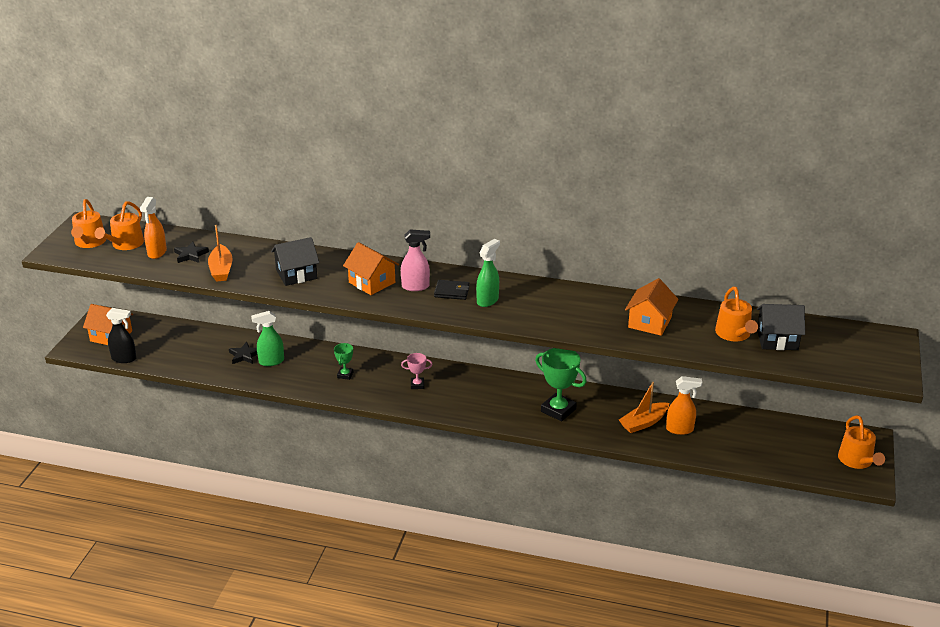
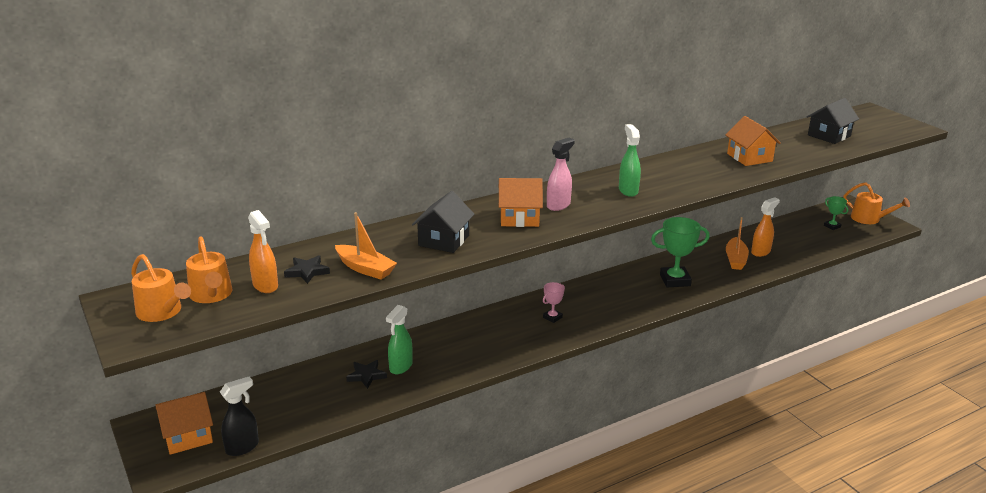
camera: 45 degrees left, 5 degrees down
(345, 375) = (484, 341): green trophy -> green trophy (832, 226)
(452, 292) = (591, 197): black wallet -> none
(734, 334) = (804, 143): orange watering can -> none

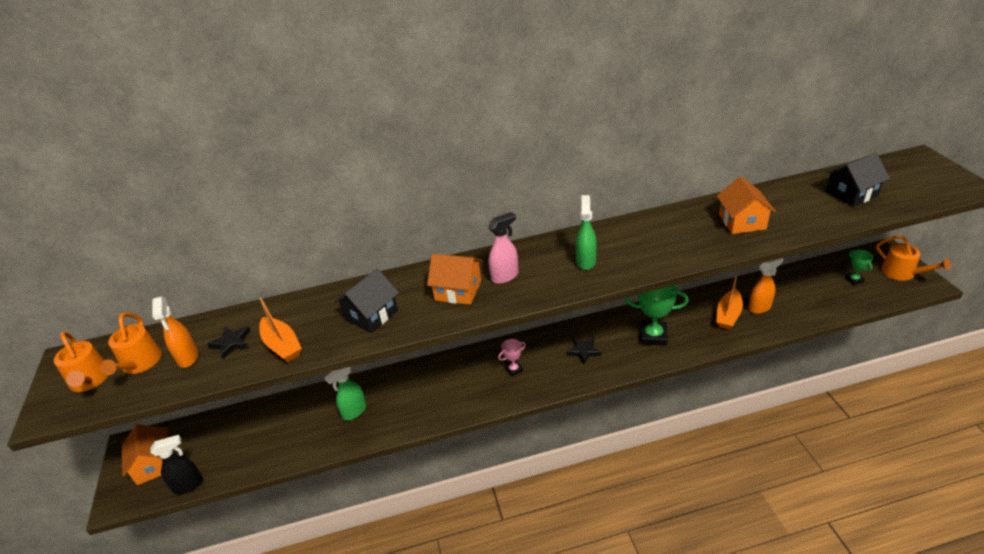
camera: 20 degrees right, 10 degrees up
(188, 436) = (154, 464): orange house -> orange house turned 75 degrees clockwise
(366, 376) = (321, 418): black star -> black star (583, 351)

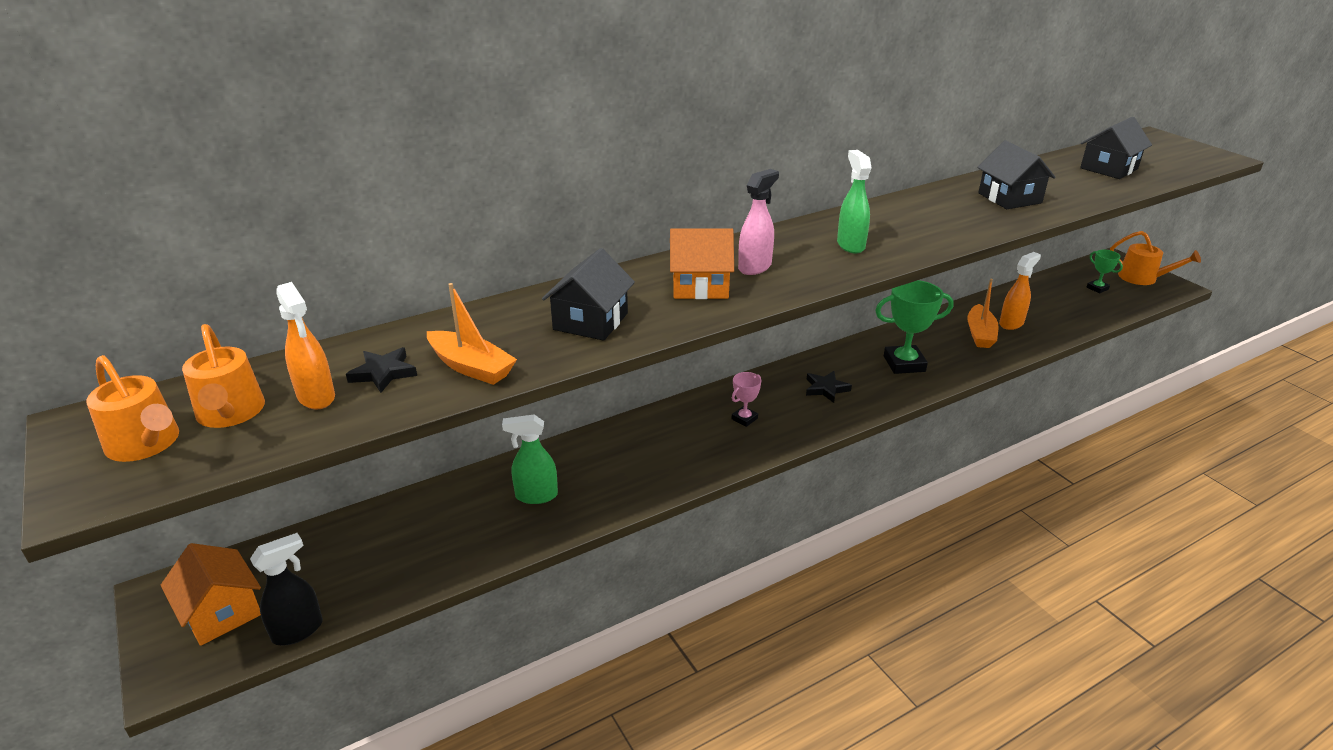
camera: 20 degrees left, 5 degrees down
(354, 411) = (536, 495): green spray bottle -> green spray bottle turned 60 degrees clockwise
(742, 222) = (1009, 198): orange house -> black house

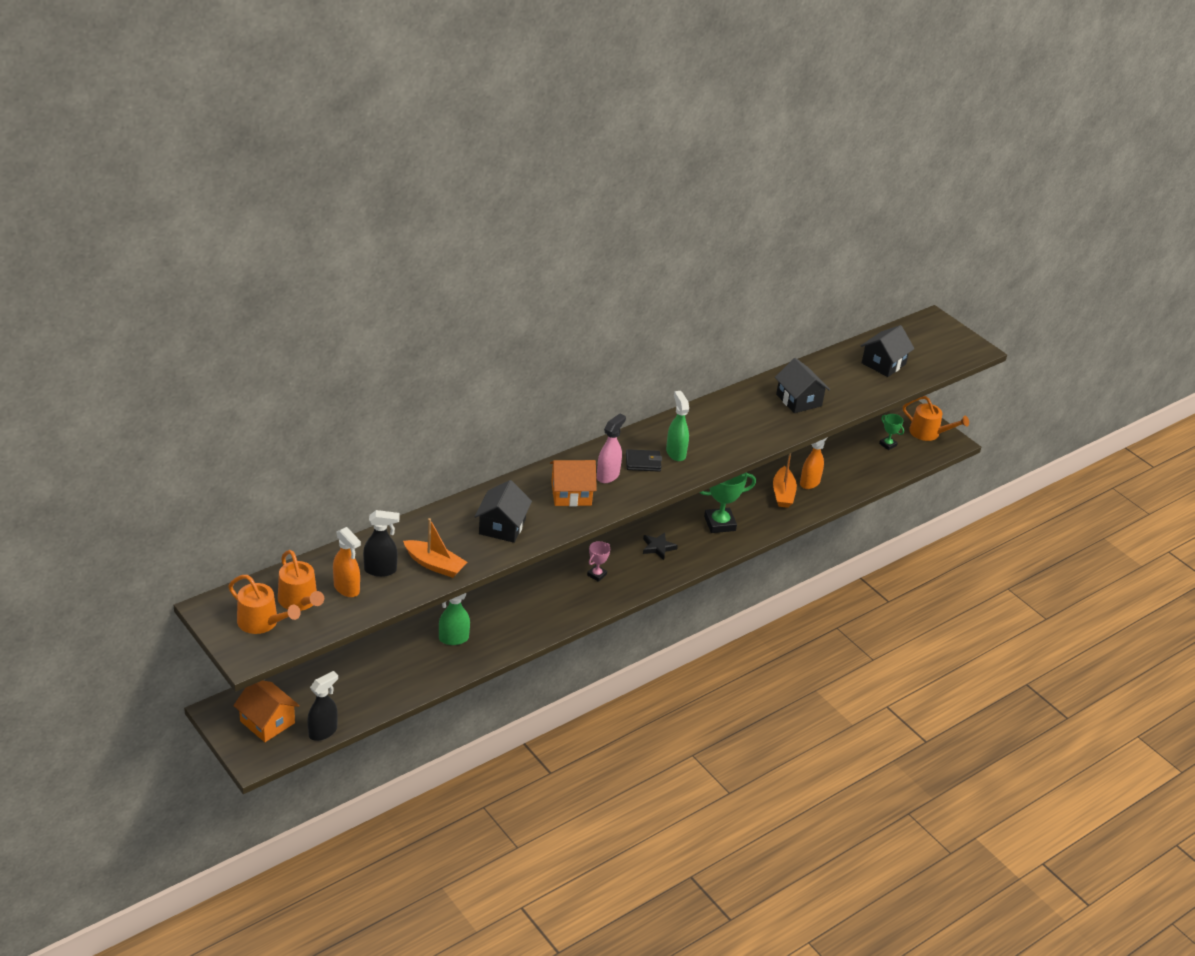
camera: 10 degrees left, 5 degrees up
(383, 373) = (380, 570): black star -> black spray bottle
(805, 254) = (643, 462): none -> black wallet

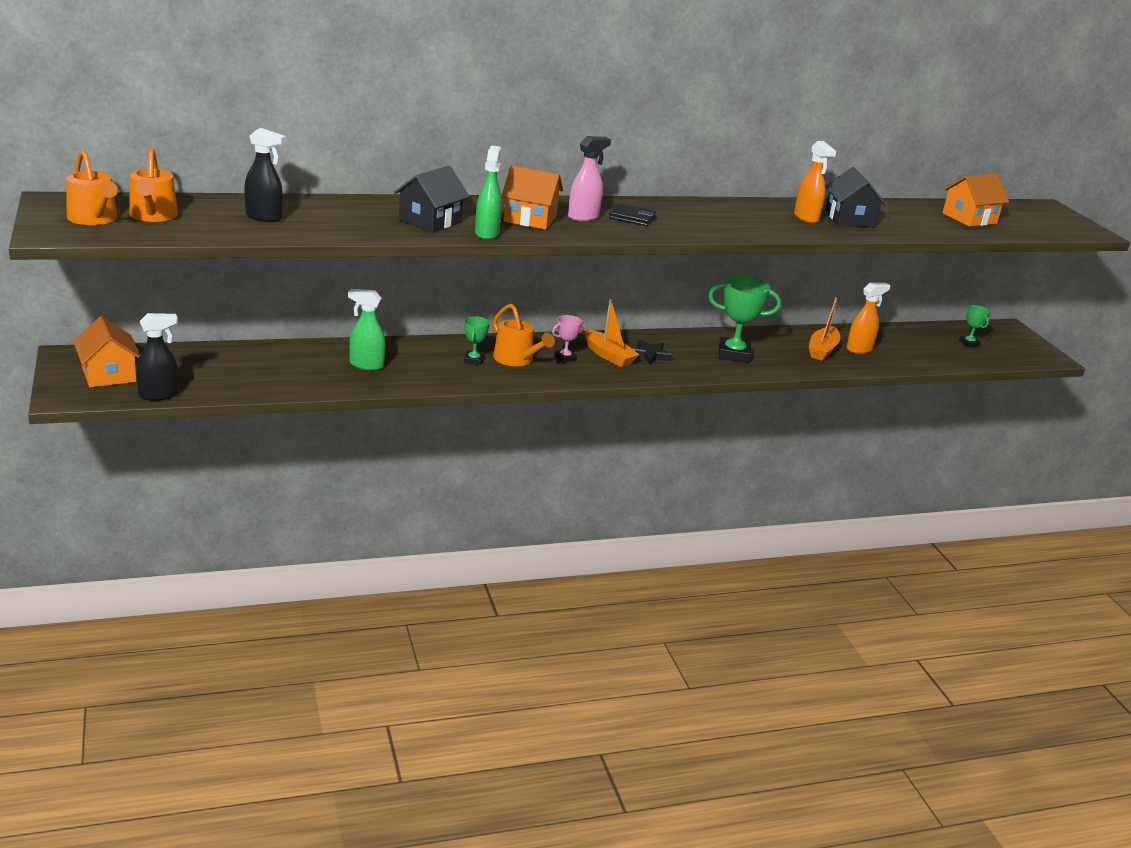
camera: 20 degrees right, 10 degrees down
(347, 588) = (212, 220): orange spray bottle -> orange spray bottle (806, 218)
(435, 565) = (327, 226): orange boat -> orange boat (608, 355)
(530, 603) = (473, 360): none -> green trophy
(675, 453) = (675, 220): green spray bottle -> green spray bottle (487, 233)
(883, 363) = (969, 218): black house -> orange house
(928, 433) = (1023, 345): orange watering can -> orange watering can (516, 359)

